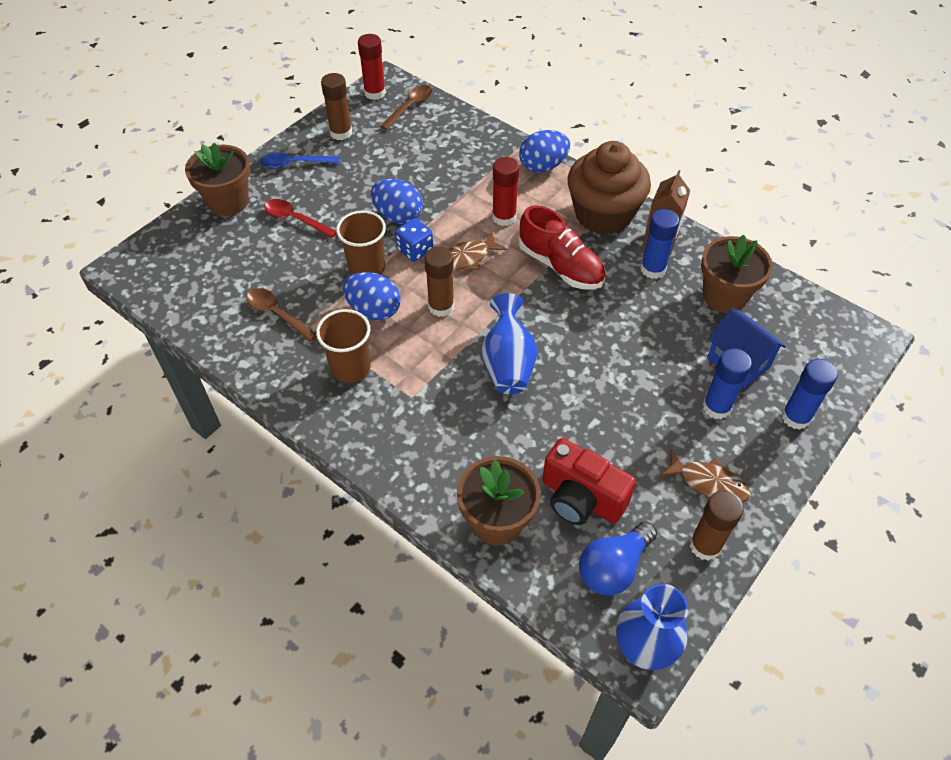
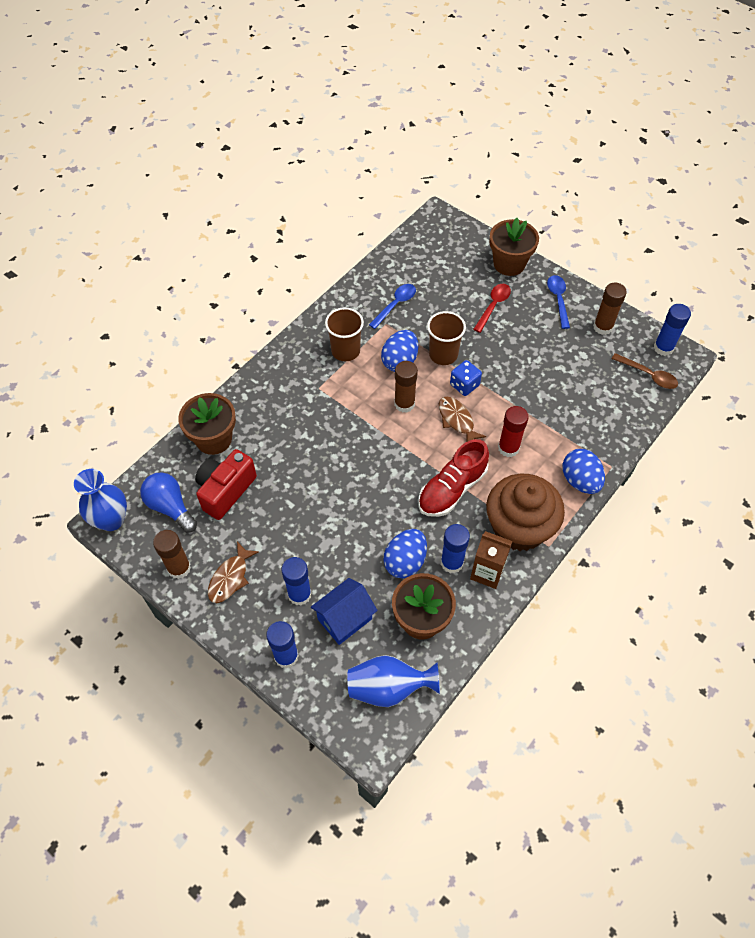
camera: 90 degrees right, 5 degrees up
(277, 314) = (395, 305): brown spoon -> blue spoon
(375, 93) = (663, 348): red glue stick -> blue glue stick
(398, 216) = (503, 372): blue egg -> blue egg (405, 561)
(508, 364) = (347, 448): blue vase -> blue vase (388, 688)

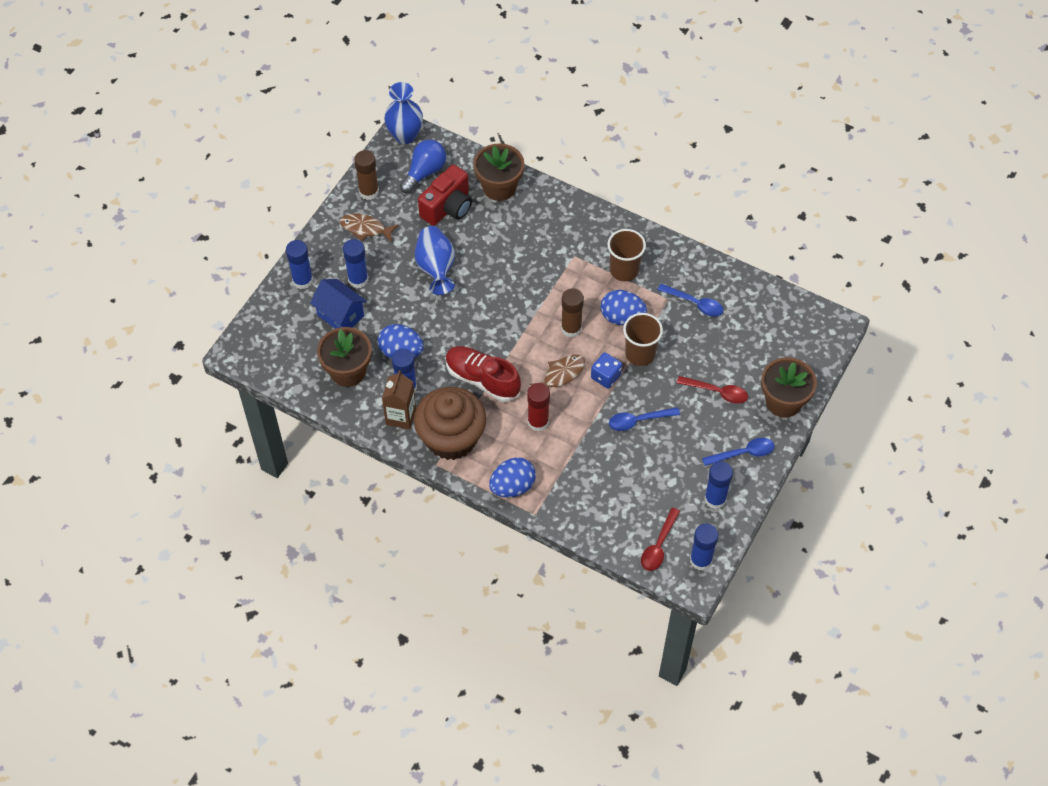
camera: 80 degrees right, 0 degrees up
(225, 491) = (448, 207): red camera -> red camera turned 105 degrees clockwise
(388, 688) = (285, 356): blue vase -> blue vase (436, 268)
(516, 368) = (638, 421): none -> blue spoon
(603, 327) = (715, 499): brown glue stick -> blue glue stick
(648, 375) = (659, 545): brown spoon -> red spoon

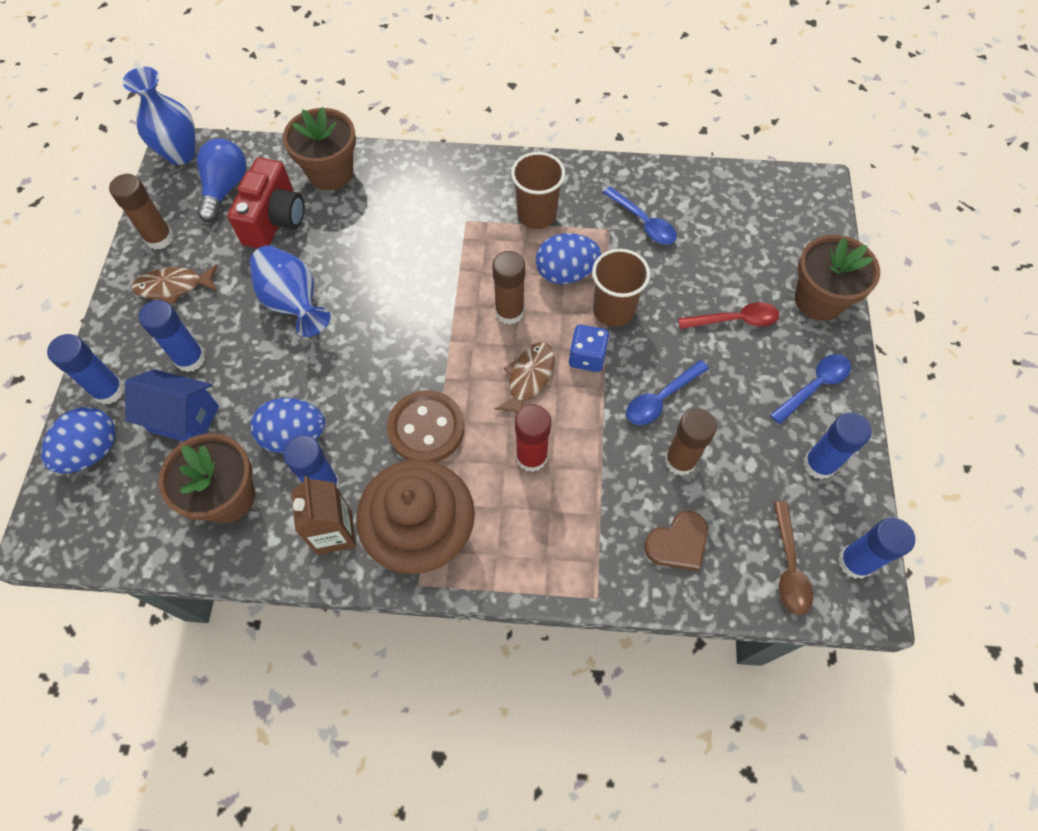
camera: 25 degrees left, 5 degrees up
(482, 379) = (426, 428): red shoe -> brown button
(512, 486) = (544, 569): blue egg -> blue egg (92, 451)
(599, 505) = (678, 543): none -> brown heart
(629, 461) = (680, 460): none -> brown glue stick
(659, 545) = (788, 566): red spoon -> brown spoon
(694, 303) = (643, 222): blue spoon -> blue spoon turned 45 degrees clockwise

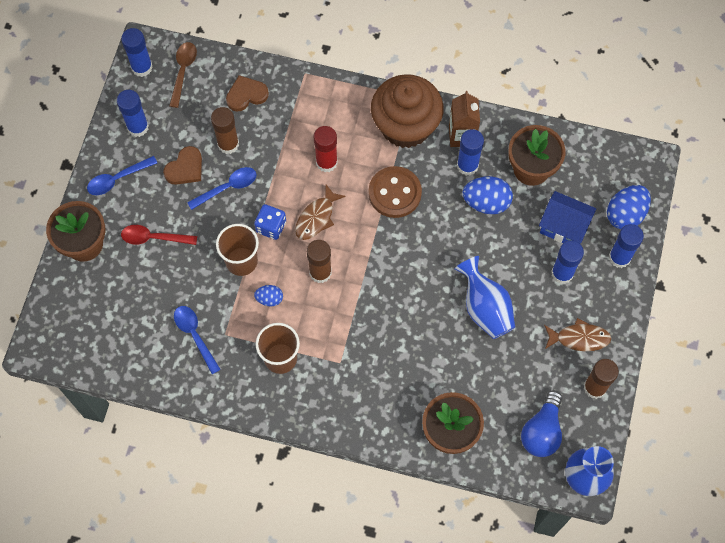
camera: 170 degrees left, 5 degrees up
(275, 220) = (499, 389): red camera -> none
(566, 273) = (269, 299): blue egg -> blue egg, size x0.56
(728, 416) = (185, 168): none -> brown heart

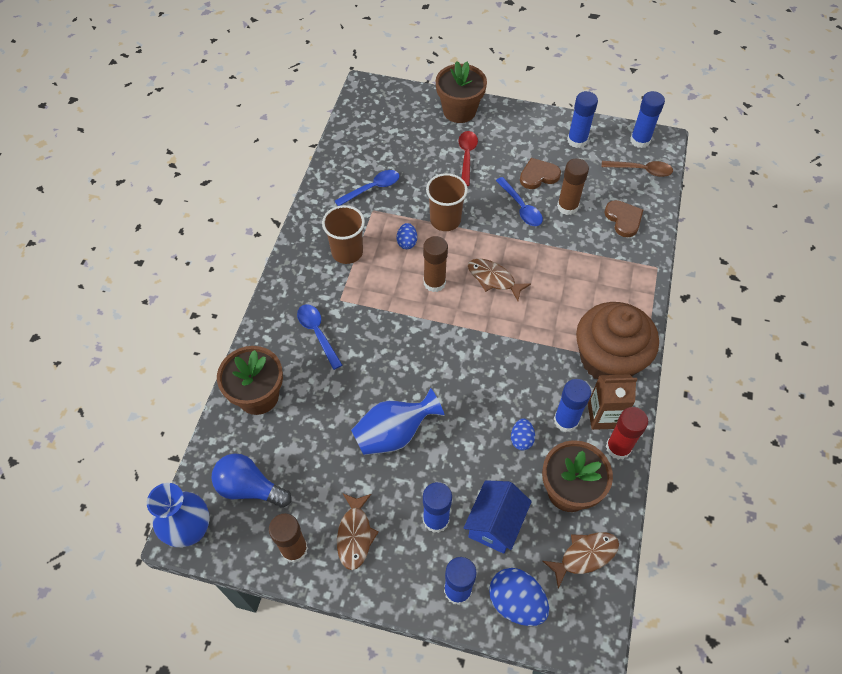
camera: 90 degrees right, 10 degrees down
(117, 179) = (523, 129): blue spoon -> blue spoon (317, 333)
(185, 168) = (538, 175): brown heart -> brown heart turned 120 degrees clockwise
(271, 227) = (482, 242): blue dice -> none
(326, 162) = (556, 287): red glue stick -> red glue stick (618, 447)
(395, 193) = (526, 348): brown button -> none
(486, 202) = (521, 439): blue egg -> blue egg, size x0.56
(585, 161) = (585, 556): none -> brown fish

